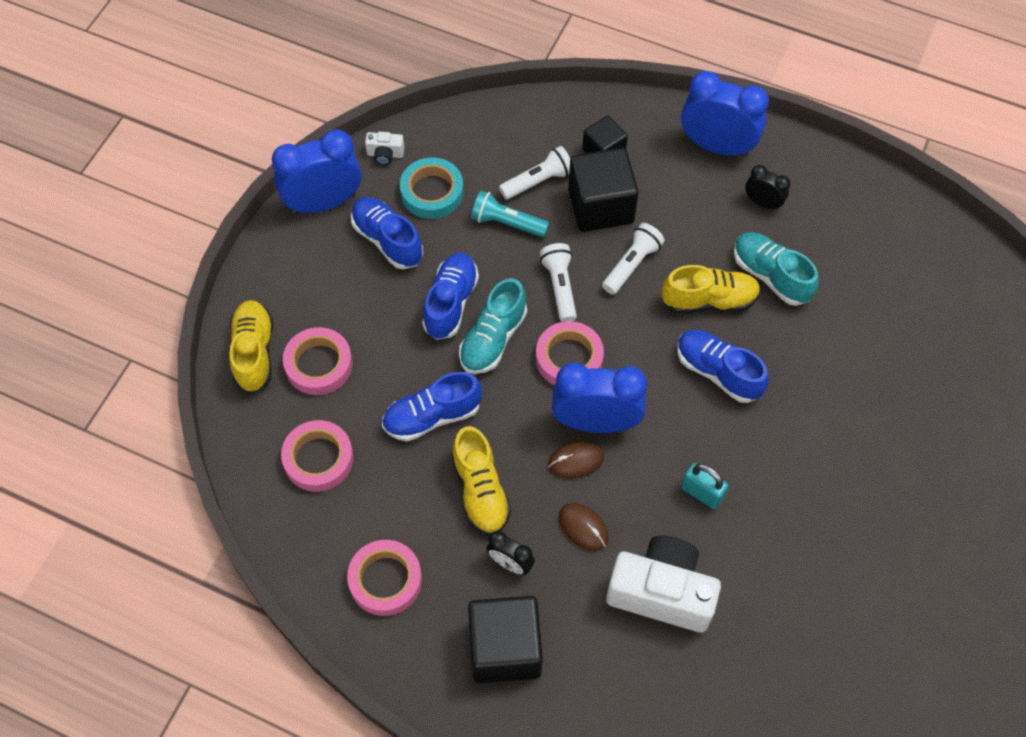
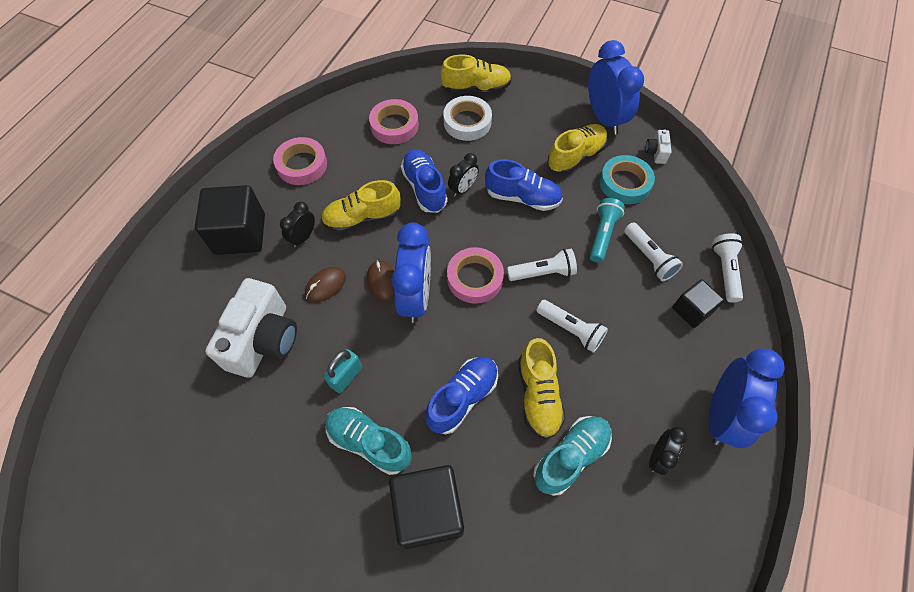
camera: 90 degrees right, 0 degrees up
(319, 364) = (467, 122): pink tape -> white tape
(387, 240) = (575, 157): blue shoe -> yellow shoe
(434, 370) = (463, 188): none -> black clock
(493, 339) = (491, 225): turquoise shoe -> turquoise shoe (369, 442)
(554, 115) = (724, 271): none -> white flashlight
(600, 206) = (630, 306): black cube -> black cube (428, 511)

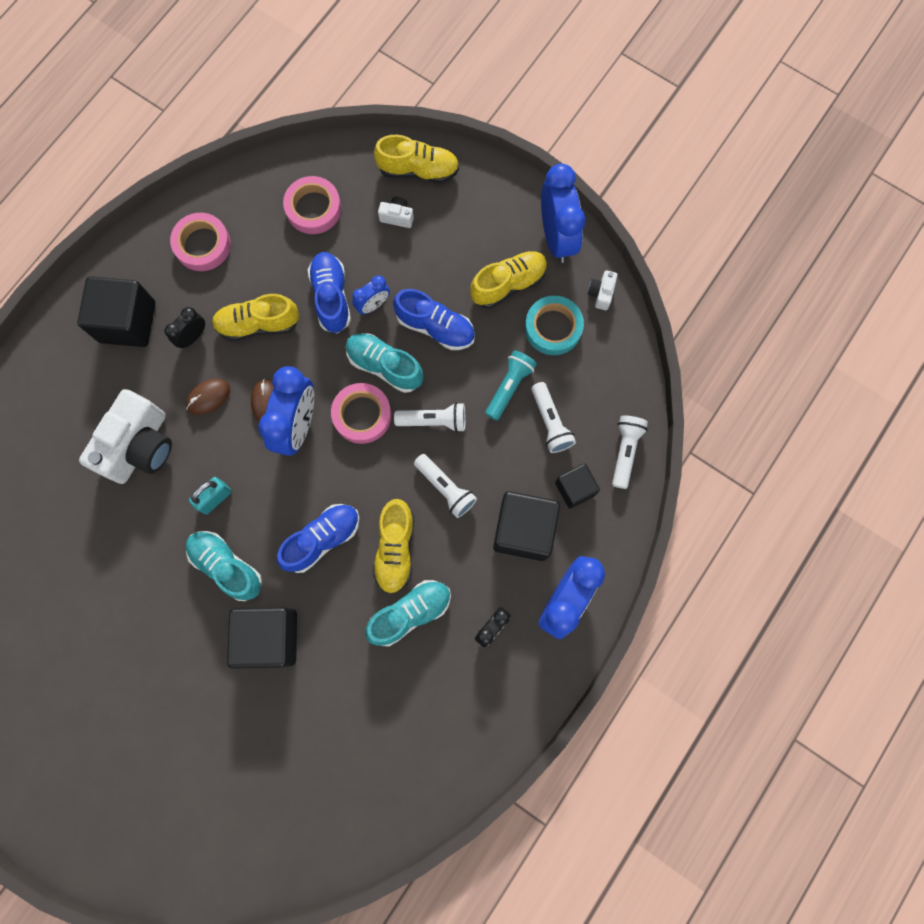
camera: 10 degrees right, 15 degrees up
(463, 188) = (373, 305): black clock -> blue clock
(467, 122) = (397, 217): white tape -> white camera
(485, 235) = (385, 366): none -> turquoise shoe
(657, 355) = (523, 530): none -> black cube

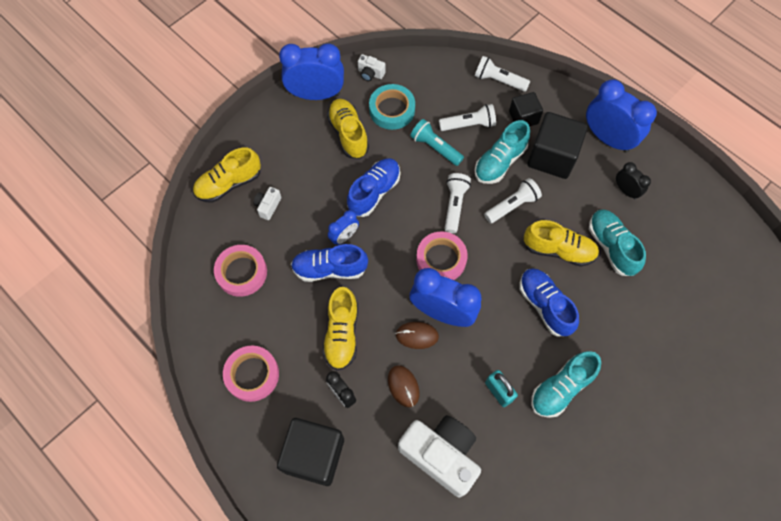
camera: 80 degrees left, 10 degrees down
(269, 637) = (625, 359): black cube -> none
(373, 305) = (344, 236): blue clock -> blue clock turned 75 degrees clockwise
(385, 366) = (401, 235): turquoise shoe -> turquoise shoe (499, 162)
(418, 170) = (229, 184): yellow shoe -> yellow shoe turned 135 degrees counterclockwise

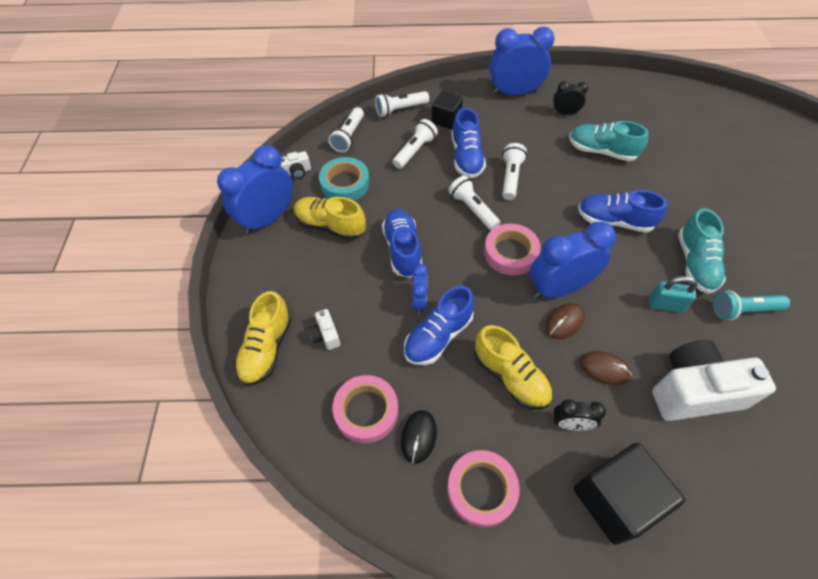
camera: 45 degrees left, 10 degrees down
(252, 314) = (418, 437): none -> black mouse
(435, 148) = (410, 183): turquoise flashlight -> turquoise flashlight (743, 310)
(436, 73) = (349, 136): none -> white flashlight
(499, 162) = (466, 157): turquoise shoe -> blue shoe
(552, 157) = (495, 128): black cube -> none
(558, 250) = (575, 180): yellow shoe -> none

